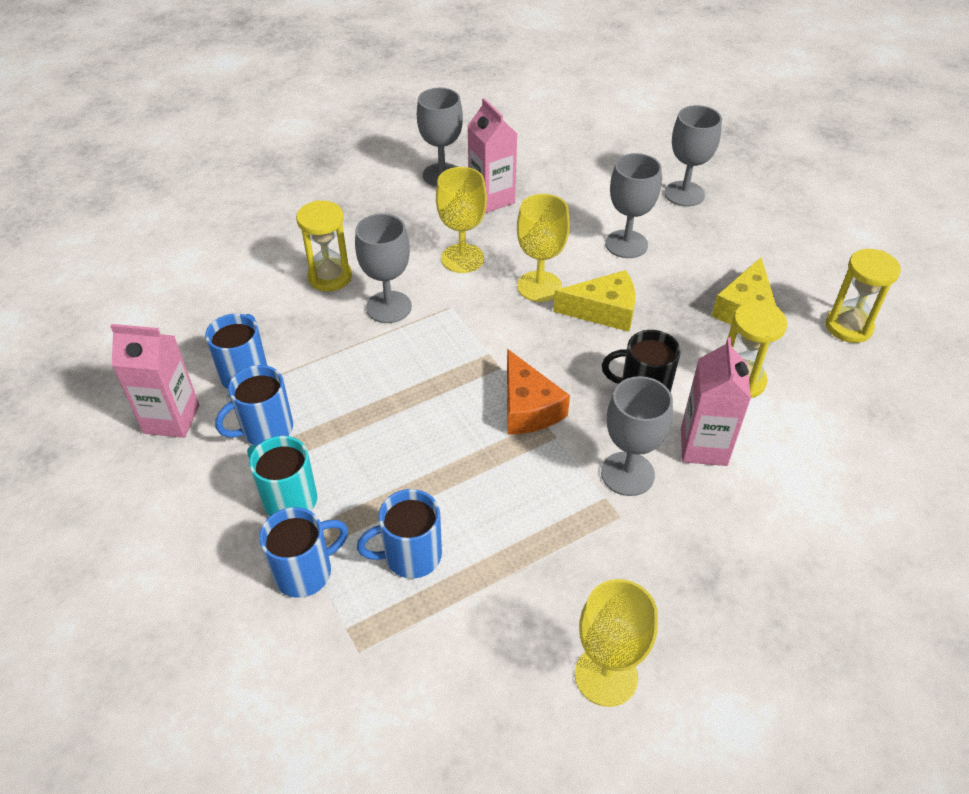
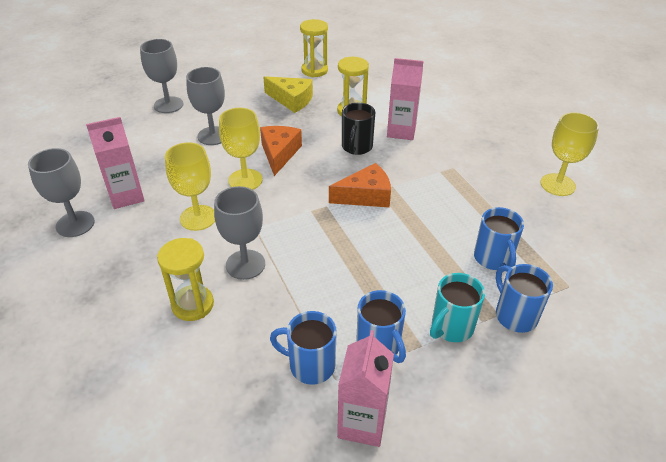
camera: 85 degrees left, 5 degrees down
(603, 311) = (279, 154): yellow cheese -> orange cheese
(627, 474) = (422, 161): grey goblet -> none

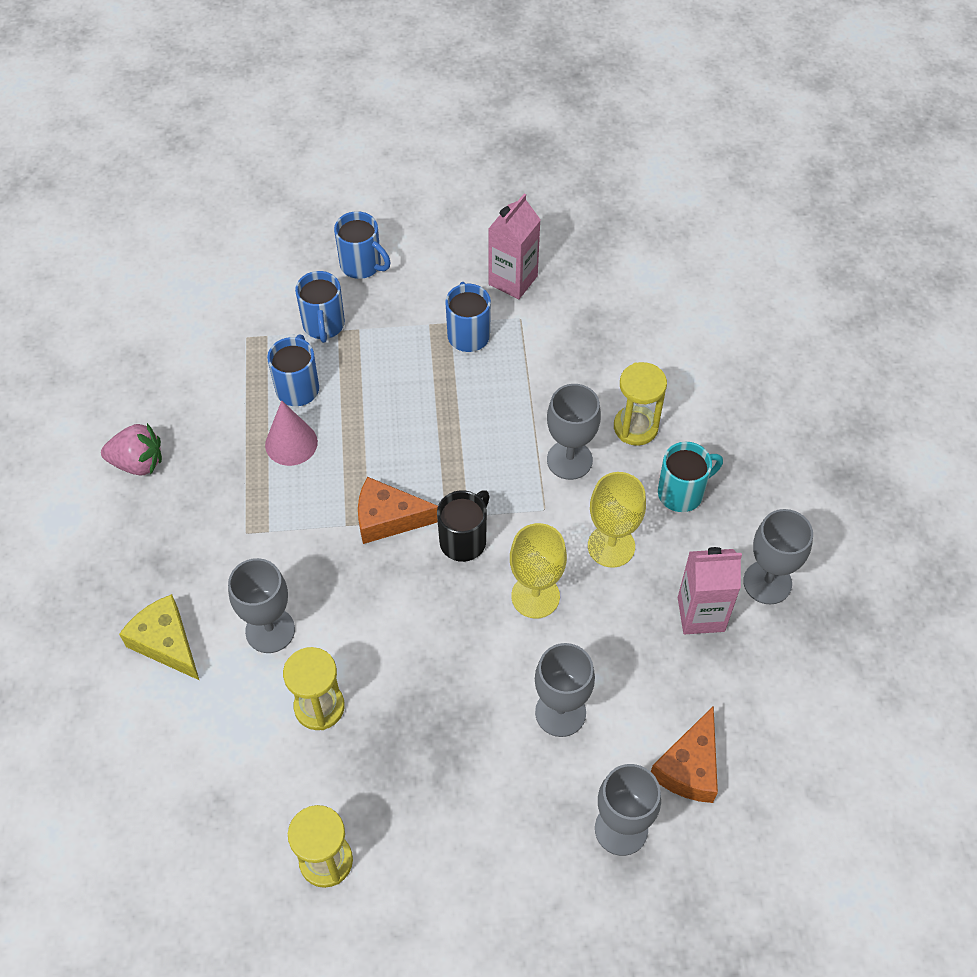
camera: 160 degrees left, 15 degrees up
(279, 154) = (471, 637): orange cheese -> orange cheese (689, 767)
(291, 100) = (405, 772): yellow cheese -> yellow cheese (166, 643)
(310, 365) = (538, 335): blue mug -> blue mug (362, 265)
(356, 147) = (354, 615): black mug -> black mug (464, 540)
(401, 131) = (270, 630): pink carton -> grey goblet
(451, 327) = (391, 332): turquoise mug -> turquoise mug (682, 493)
(466, 221) = (291, 443): none -> pink cone
(557, 185) = (138, 462): yellow goblet -> pink strawberry

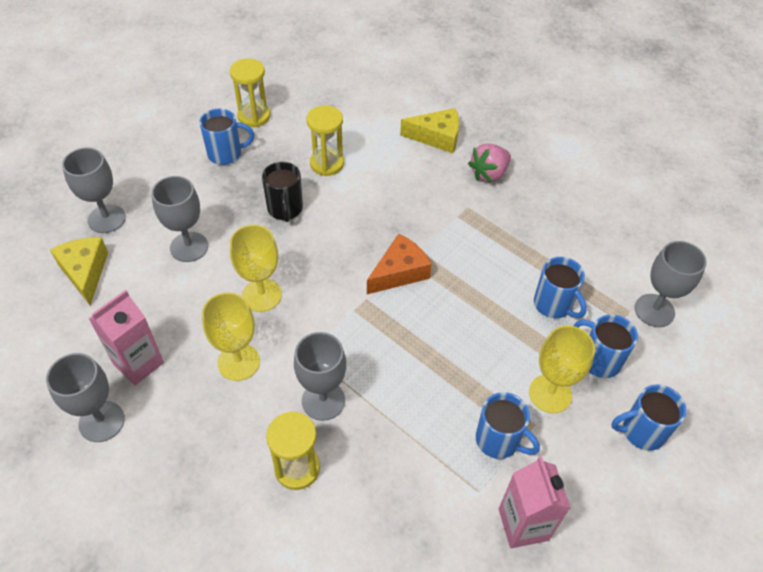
camera: 135 degrees right, 5 degrees down
(138, 462) = (573, 196): pink strawberry -> pink strawberry (489, 174)
(270, 630) = (393, 176): grey goblet -> grey goblet (654, 310)
(291, 443) = (510, 269): pink cone -> none
(391, 333) = (550, 394): none -> yellow goblet
(413, 821) = (226, 154): none -> blue mug
(464, 540) = (339, 294): black mug -> black mug (285, 209)
(682, 493) = (217, 442): turquoise mug -> none
(689, 767) = (85, 272): orange cheese -> yellow cheese

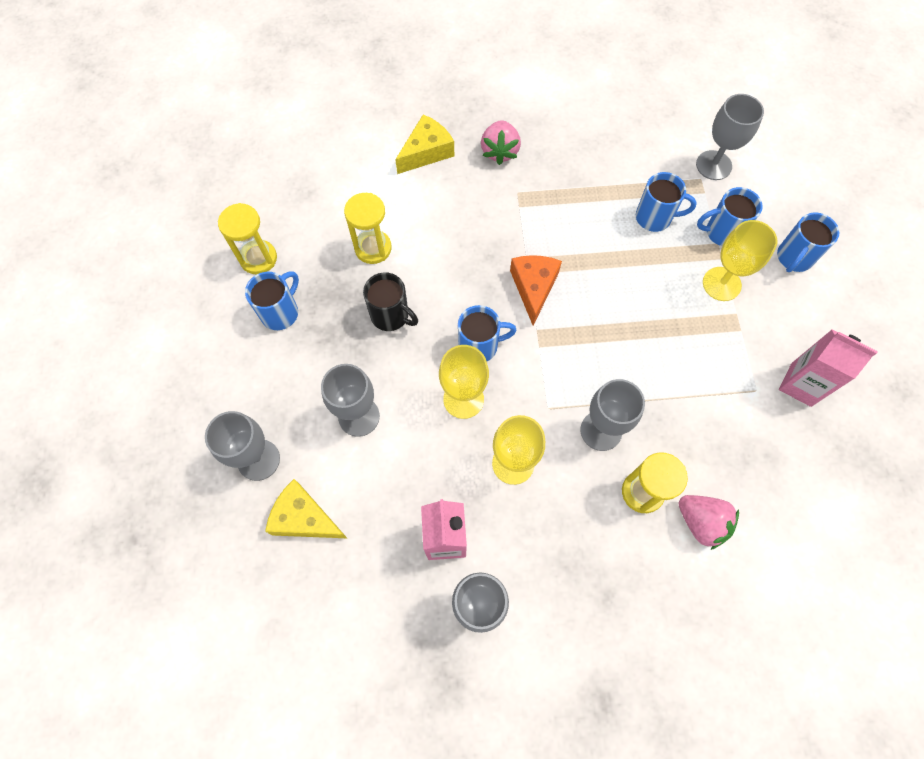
camera: 45 degrees left, 15 degrees up
(310, 533) = (701, 522): none -> pink strawberry
(499, 440) = (730, 345): blue mug -> blue mug (479, 346)

